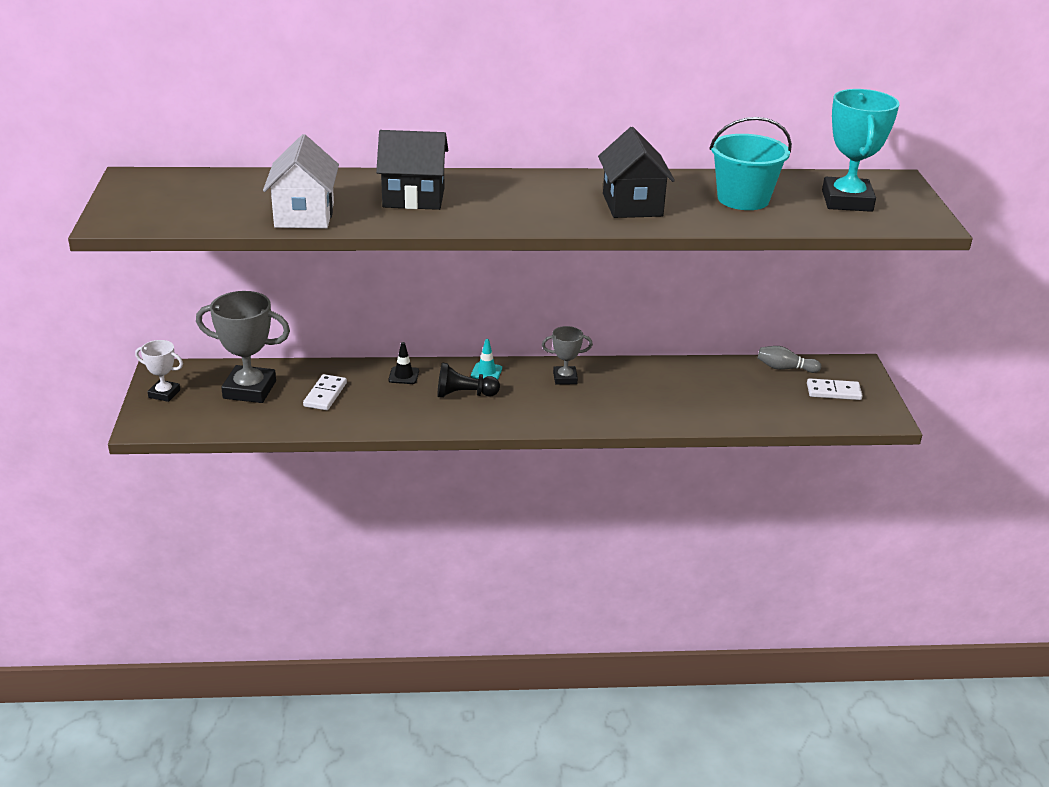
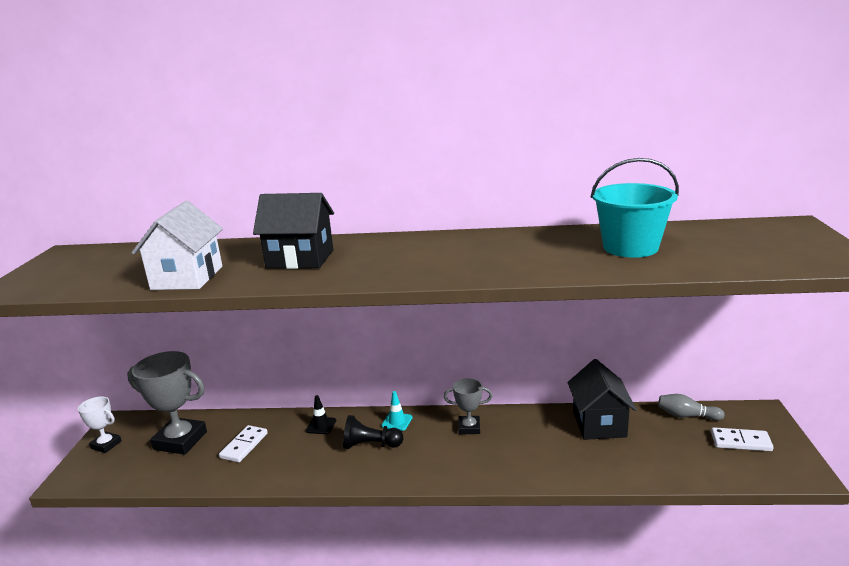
camera: 10 degrees right, 10 degrees down
(632, 205) = (513, 257): black house -> black house (599, 424)
(847, 201) = (743, 245): turquoise trophy -> none

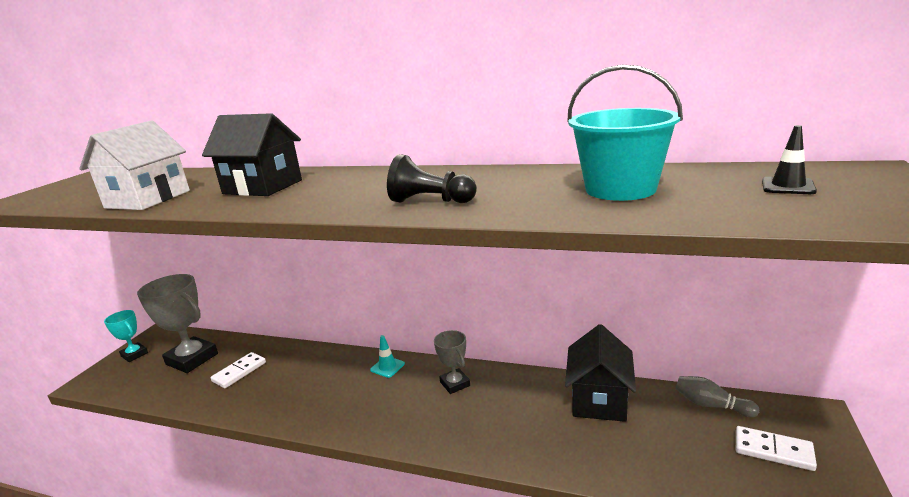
camera: 15 degrees right, 0 degrees up
(106, 445) = (134, 354): white trophy -> turquoise trophy
(321, 426) = (316, 361): black traffic cone -> black traffic cone (788, 186)
(371, 445) = (349, 389): black pawn -> black pawn (430, 201)
(469, 428) = (455, 384): grey trophy -> grey trophy turned 45 degrees clockwise

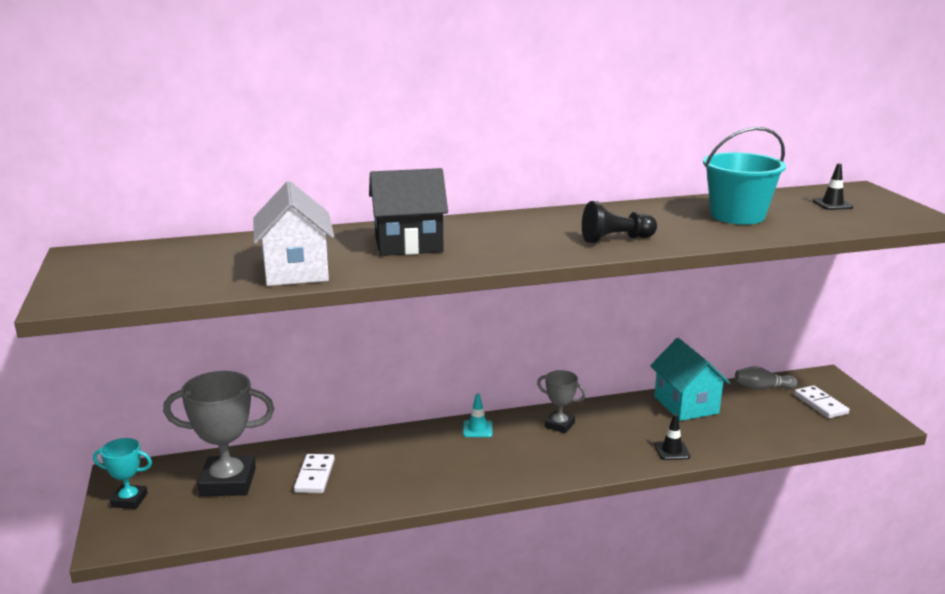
camera: 35 degrees left, 0 degrees up
(528, 450) = (671, 451): none -> black traffic cone
(599, 400) = (686, 405): black house -> turquoise house
(773, 450) = (820, 404): white domino -> white domino turned 75 degrees clockwise

